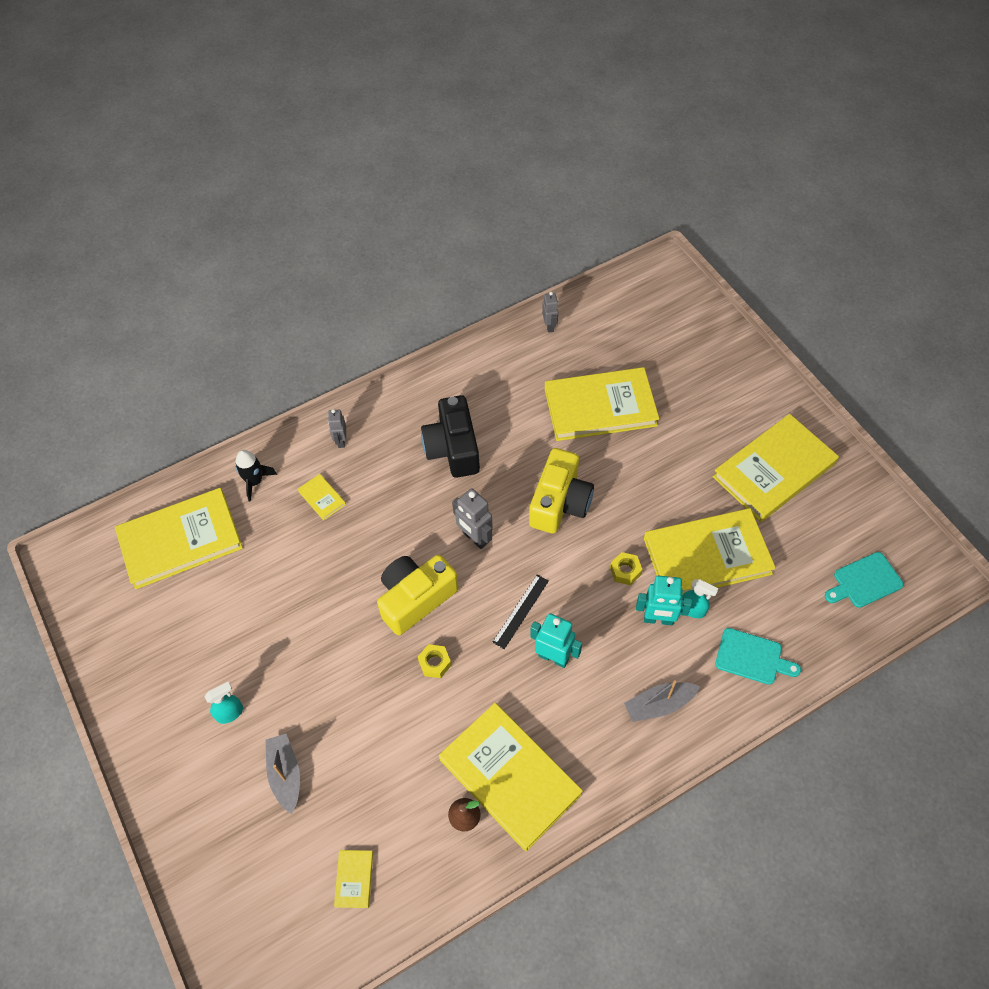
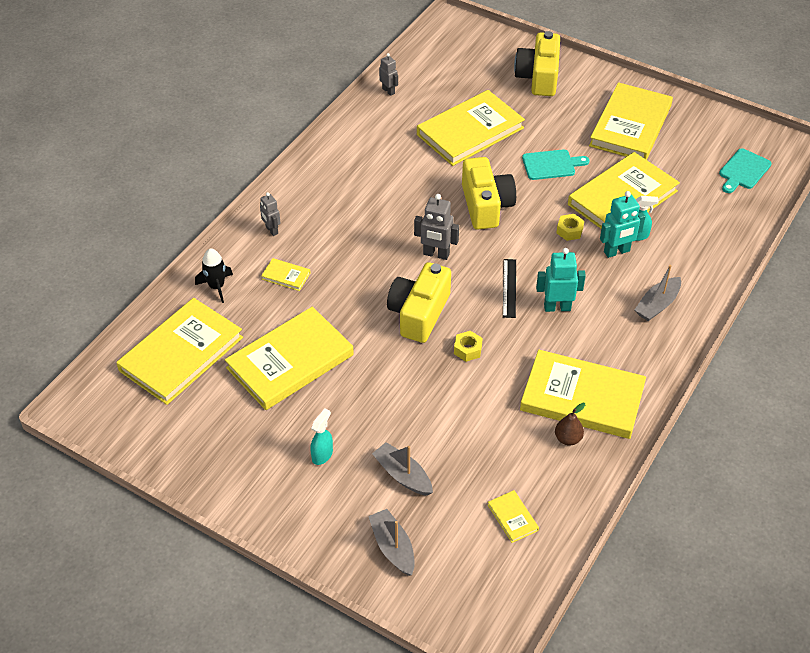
camera: 30 degrees left, 10 degrees down
(226, 849) = (393, 547): none -> grey boat
(266, 595) = (290, 361): none -> yellow book
(453, 448) = (372, 201): black camera -> none
(713, 370) = (538, 77): none -> yellow camera
(752, 657) = (701, 248): turquoise cutting board -> turquoise cutting board (551, 165)

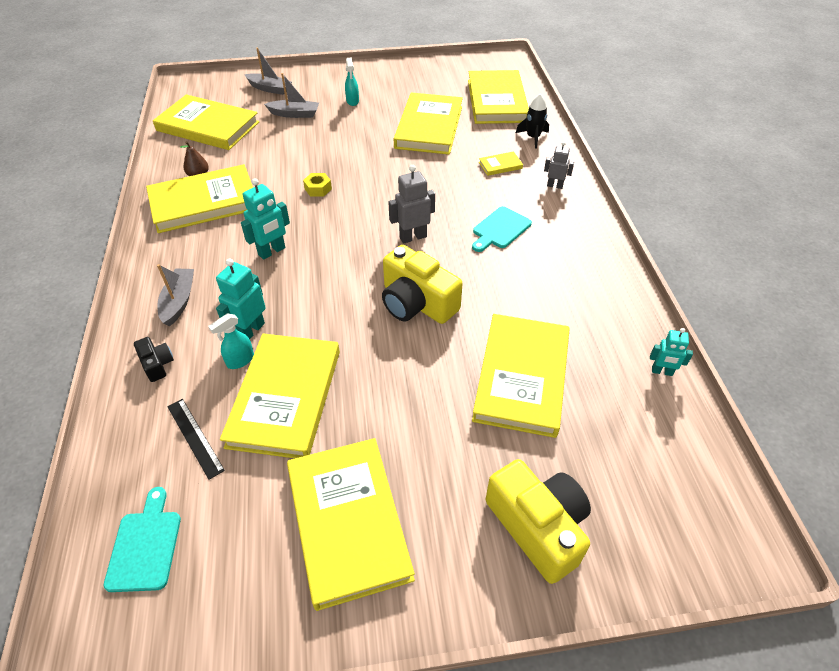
camera: 140 degrees right, 0 degrees up
(388, 91) = (662, 371): grey robot -> turquoise robot
(419, 313) = (378, 192): yellow camera -> none
(509, 288) = (326, 244): black ruler -> black ruler (195, 437)
(512, 517) = (208, 126): yellow book -> yellow book, size x2.45
(551, 165) = (396, 391): turquoise cutting board -> turquoise cutting board (500, 229)
(569, 231) = (314, 325): yellow nut -> none
(695, 264) = (157, 364): none -> black camera

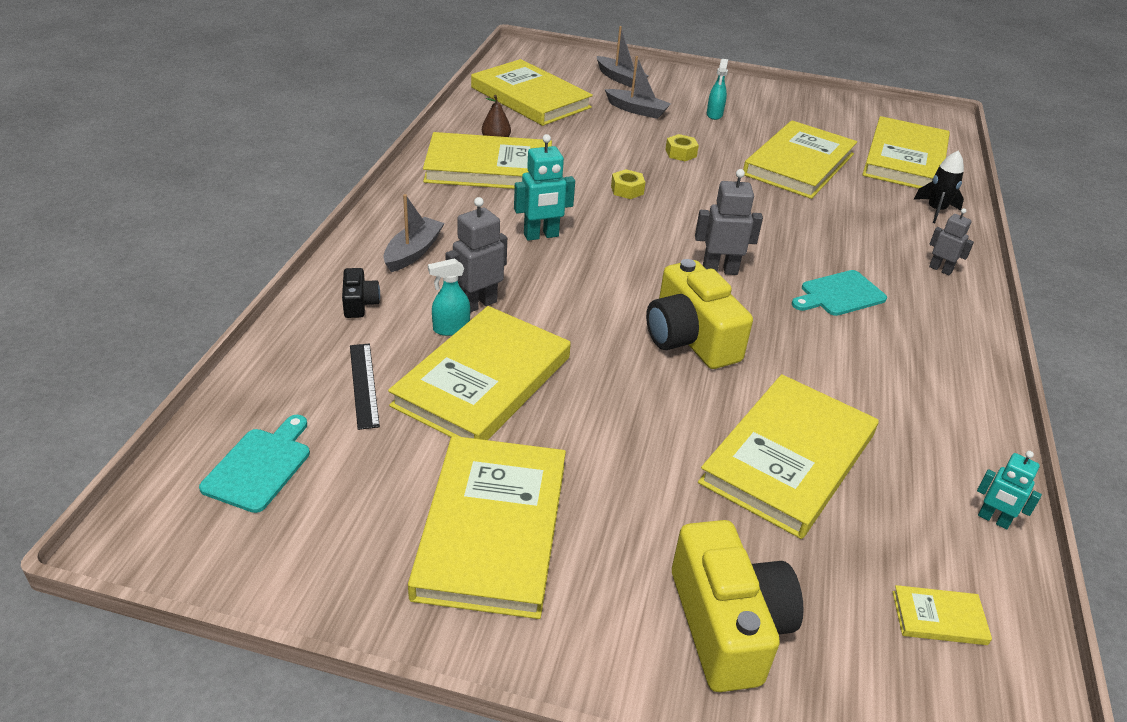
camera: 20 degrees right, 10 degrees down
(251, 330) = (477, 304): turquoise robot -> grey robot
(343, 143) = (680, 153): none -> yellow nut
(500, 165) = (874, 228): yellow book -> yellow book (939, 618)

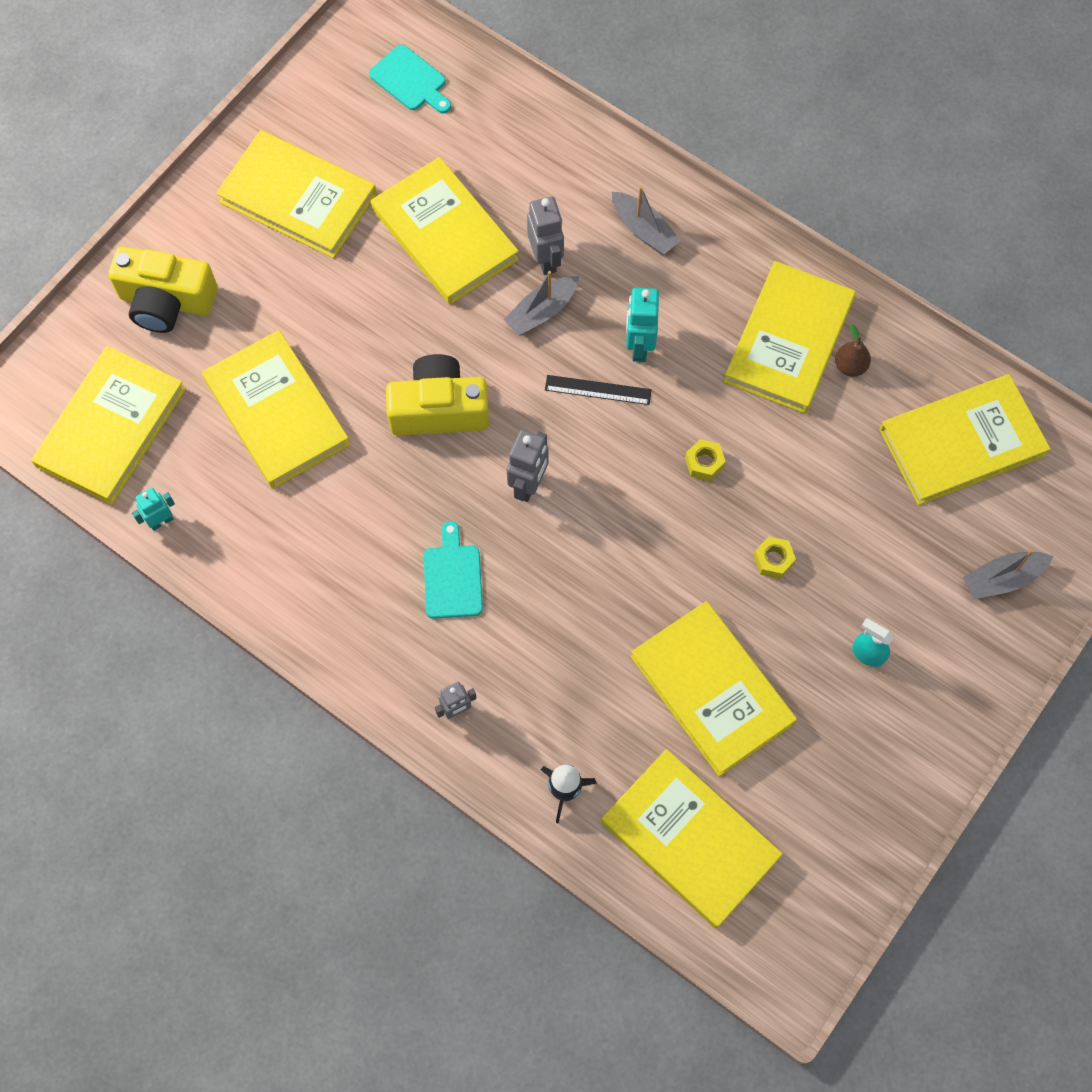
camera: 115 degrees right, 30 degrees up
(359, 303) = (577, 172): black camera -> none
(364, 385) = (471, 155): black ruler -> black ruler (598, 390)
(450, 329) = (518, 230): turquoise spray bottle -> none
(637, 110) = (900, 559): grey boat -> grey boat (542, 311)
(939, 618) = (111, 428): yellow book -> yellow book, size x2.45

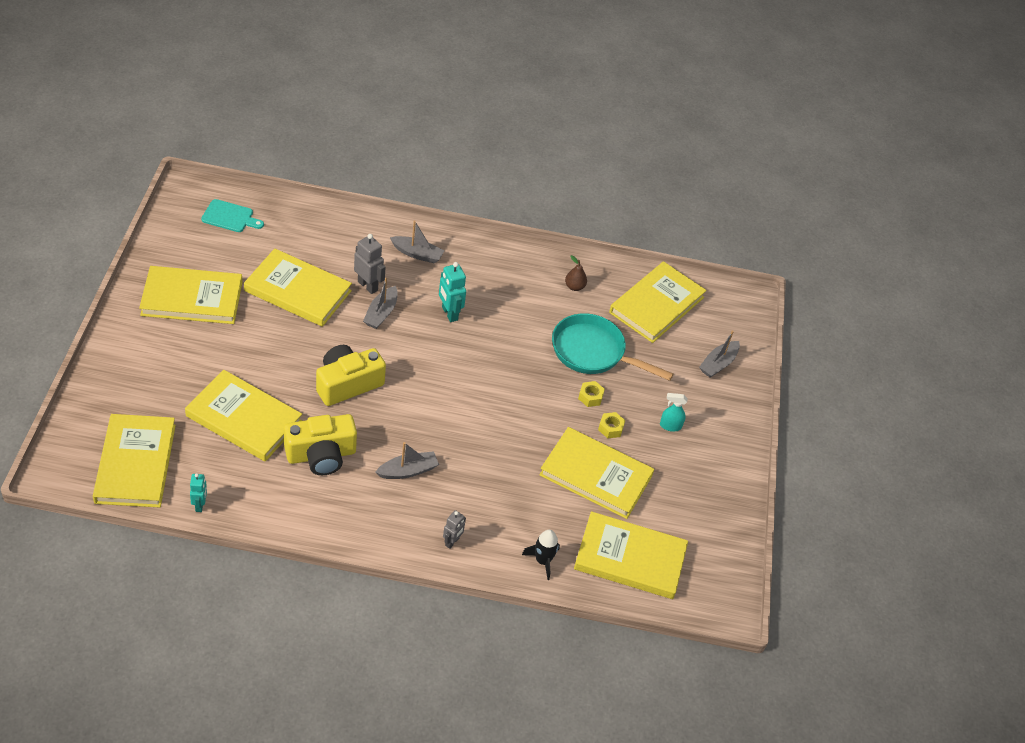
camera: 35 degrees left, 20 degrees down
(161, 521) = (200, 505): turquoise robot -> turquoise robot turned 150 degrees clockwise
(166, 301) = (134, 380): yellow camera -> yellow camera (321, 455)
(452, 577) = (408, 471): turquoise cutting board -> grey boat
(528, 485) = (426, 406): grey robot -> none
(598, 390) = (438, 343): black ruler -> none
(704, 463) = (522, 361): yellow nut -> yellow nut (610, 428)
(789, 340) = (533, 284): yellow book -> none
(818, 488) = (593, 352): none -> turquoise pan

